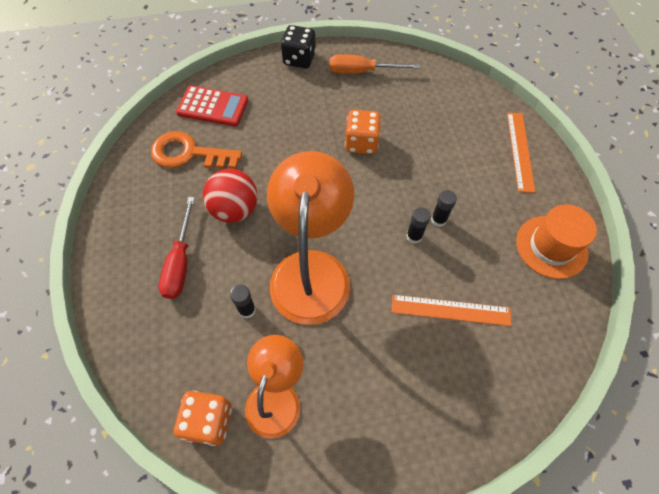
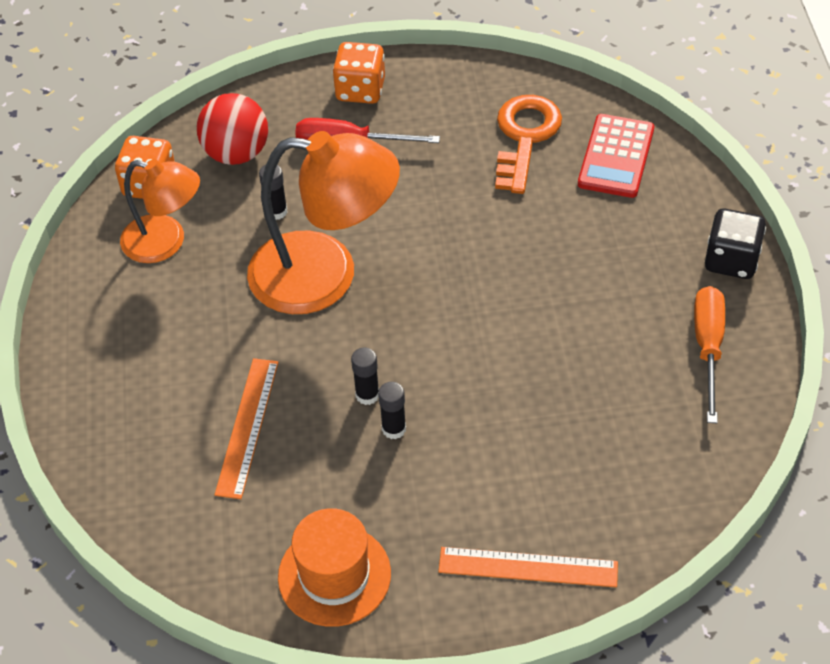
camera: 95 degrees right, 10 degrees down
(235, 209) = (426, 192): red ball -> red ball (236, 153)
(361, 143) = (545, 340): orange dice -> orange dice (360, 90)

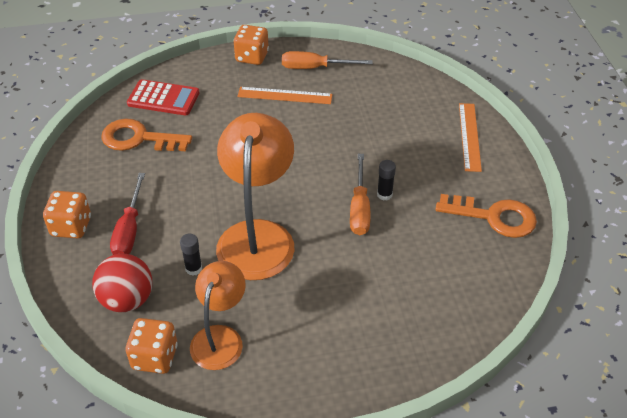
camera: 95 degrees left, 5 degrees down
(248, 427) = (391, 268): orange ruler -> orange ruler (285, 95)
(334, 575) = (494, 217): orange hat -> orange key
(367, 395) = (359, 208): black glue stick -> orange screwdriver
(731, 260) = (252, 57): black dice -> orange dice

